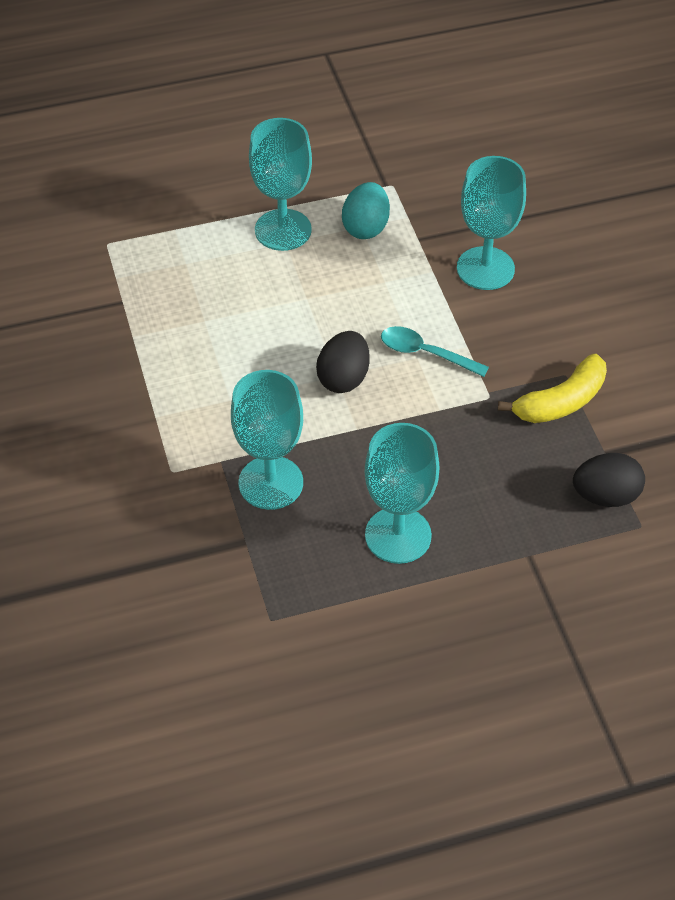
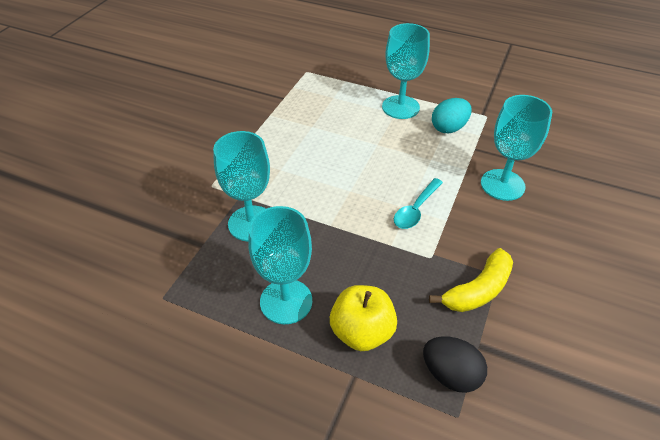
camera: 40 degrees right, 5 degrees down
(343, 378) = (353, 194): black egg -> none
(426, 353) = (416, 209): turquoise spoon -> turquoise spoon turned 120 degrees counterclockwise
(497, 513) = (362, 332): none -> yellow apple
(561, 402) = (478, 290): yellow banana -> yellow banana turned 45 degrees counterclockwise

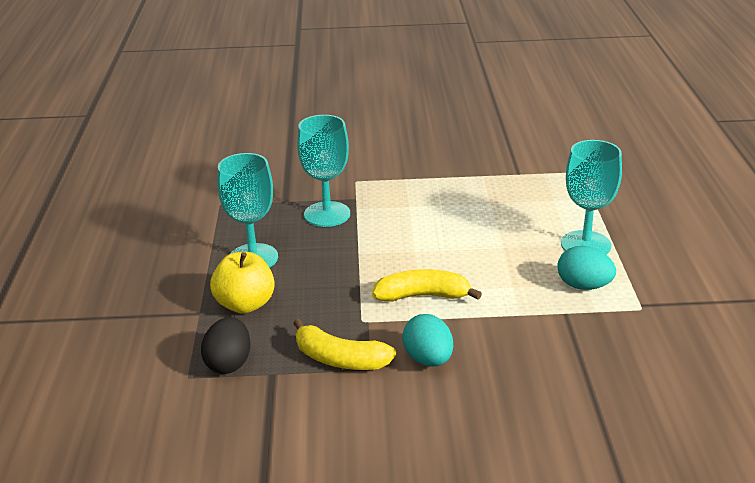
camera: 65 degrees right, 15 degrees down
(416, 209) = (423, 296): turquoise spoon -> yellow banana
(500, 237) = (428, 359): none -> turquoise egg
(502, 185) = (517, 345): turquoise goblet -> none

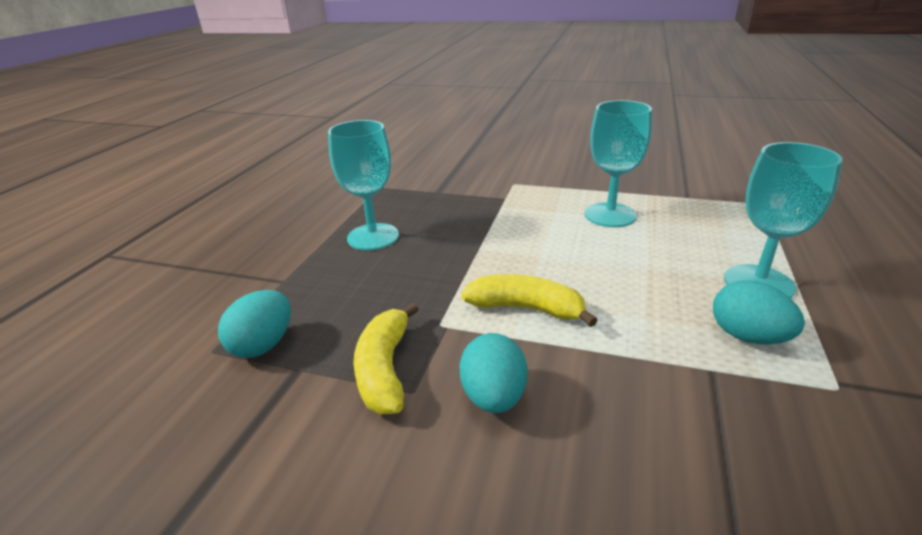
camera: 20 degrees right, 0 degrees up
(229, 363) = (263, 345): black egg -> turquoise egg
(245, 304) = (331, 281): yellow apple -> none
(327, 214) = (469, 208): turquoise goblet -> turquoise goblet (610, 215)
(340, 359) = (385, 369): yellow banana -> yellow banana turned 45 degrees clockwise

